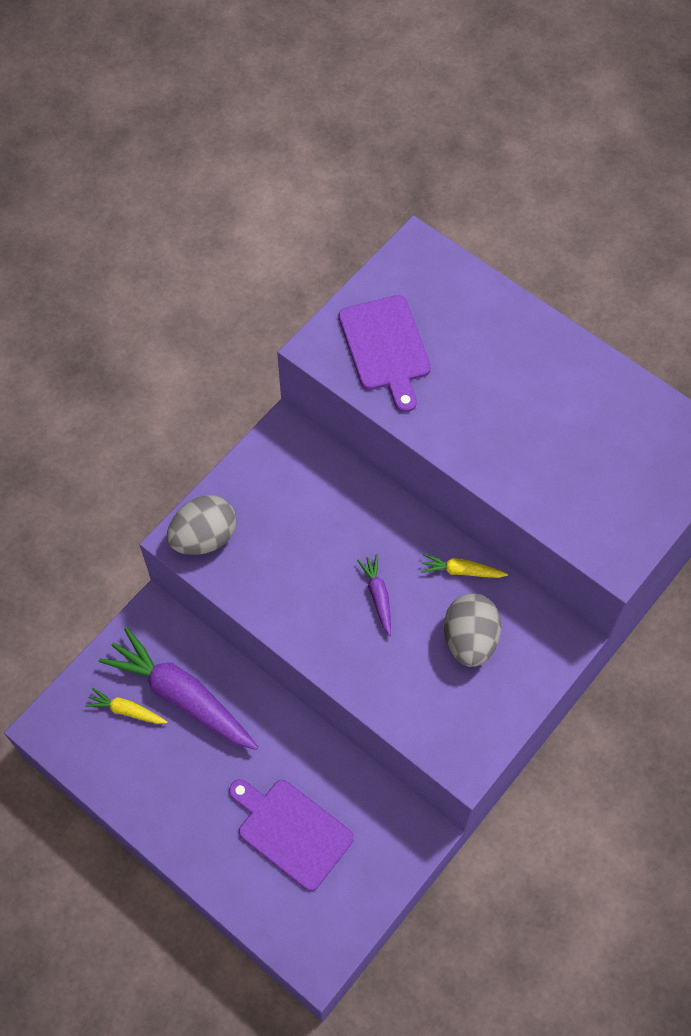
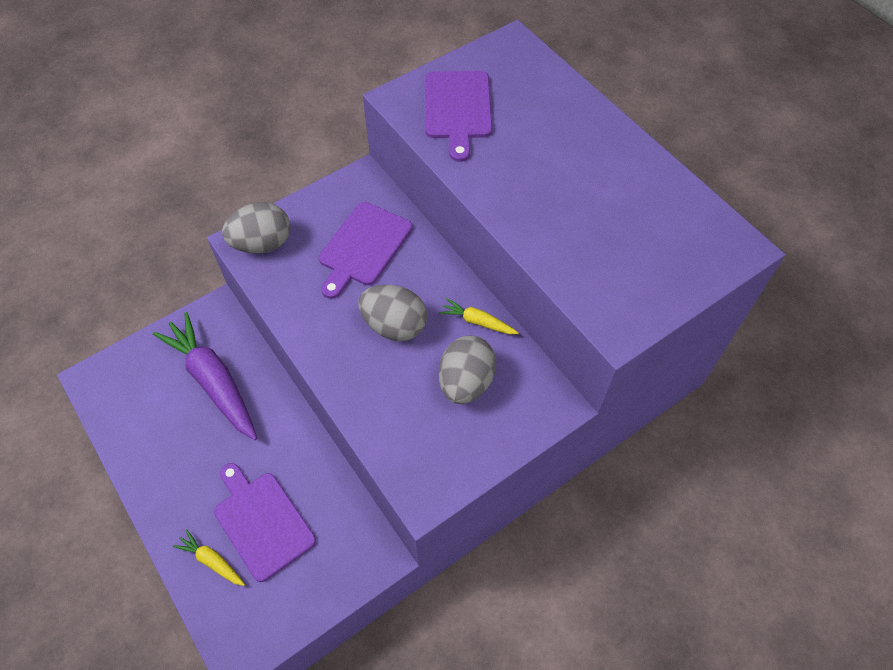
camera: 15 degrees right, 5 degrees down
(127, 710) = (163, 381): yellow carrot -> yellow carrot (212, 561)
(314, 515) = (363, 247): none -> purple cutting board
(378, 596) = (394, 325): purple carrot -> grey egg

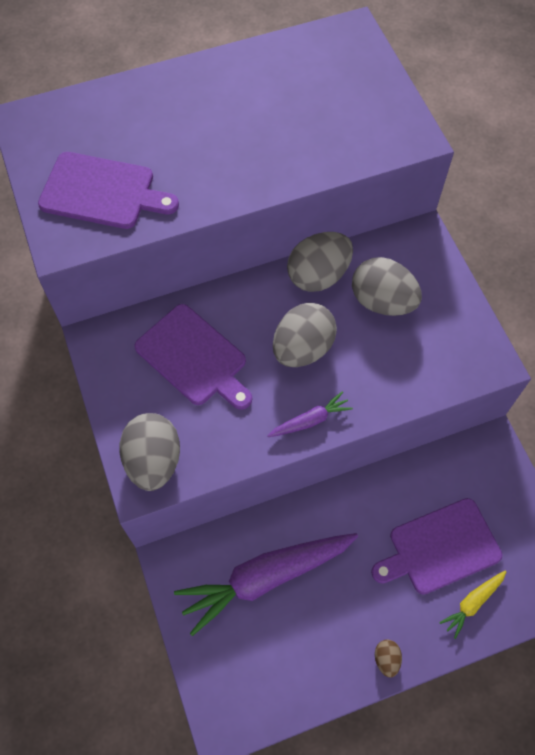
camera: 75 degrees left, 5 degrees up
(153, 492) = (386, 659): none -> brown egg
(322, 347) = (310, 420): none -> purple carrot
(478, 322) = (318, 275): yellow carrot -> grey egg

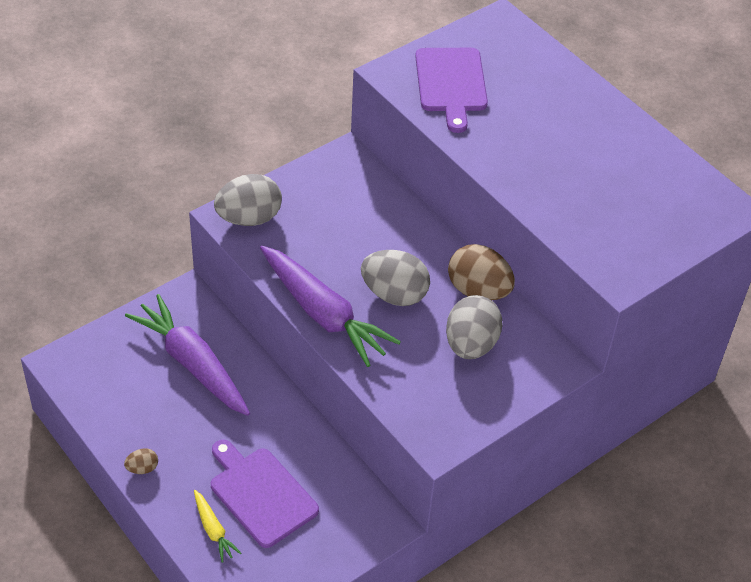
camera: 70 degrees right, 15 degrees down
(194, 358) = (354, 221): purple cutting board -> none
(310, 420) = (323, 313): purple carrot -> purple carrot, size x2.19
(318, 275) = (478, 290): grey egg -> brown egg
(472, 603) = (213, 530): yellow carrot -> yellow carrot turned 150 degrees counterclockwise

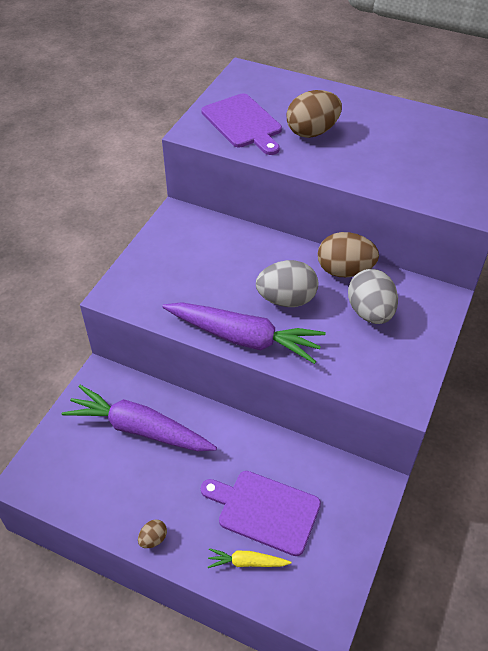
camera: 25 degrees left, 0 degrees up
(213, 530) = (247, 562): yellow carrot -> yellow carrot turned 150 degrees clockwise
(249, 218) = (133, 289): grey egg -> none
(517, 123) = (312, 132): none -> brown egg

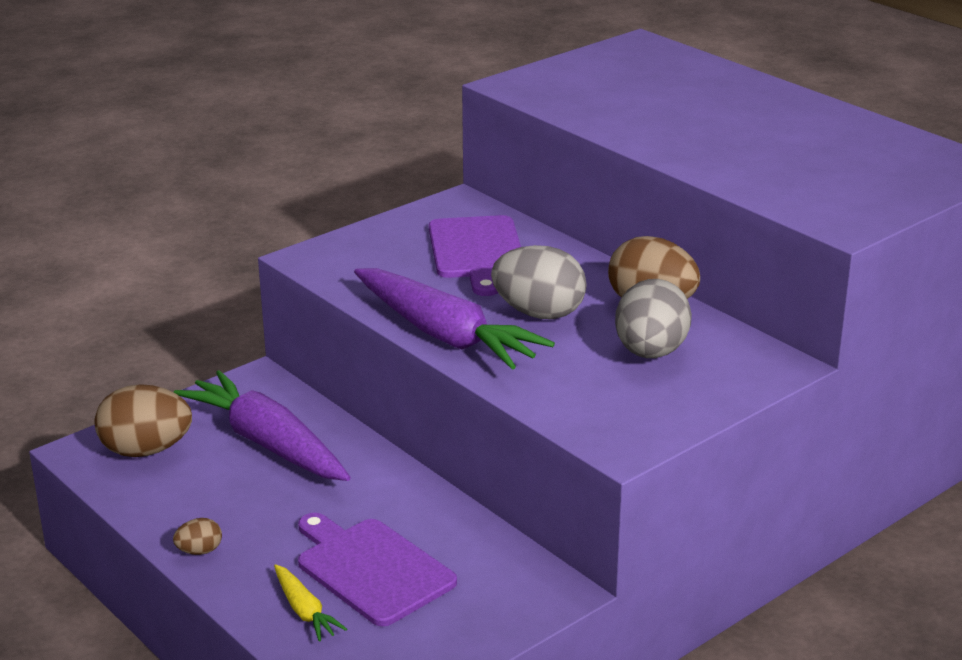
camera: 25 degrees right, 20 degrees down
(243, 123) = (587, 89): purple cutting board -> purple cutting board (476, 251)
(247, 562) = (304, 611): yellow carrot -> yellow carrot turned 150 degrees counterclockwise
(312, 132) = (678, 113): brown egg -> brown egg (146, 450)

